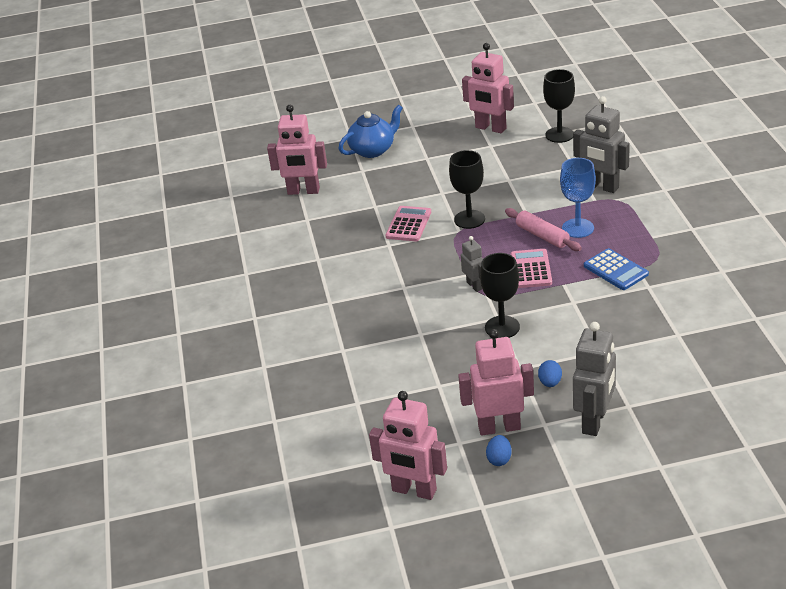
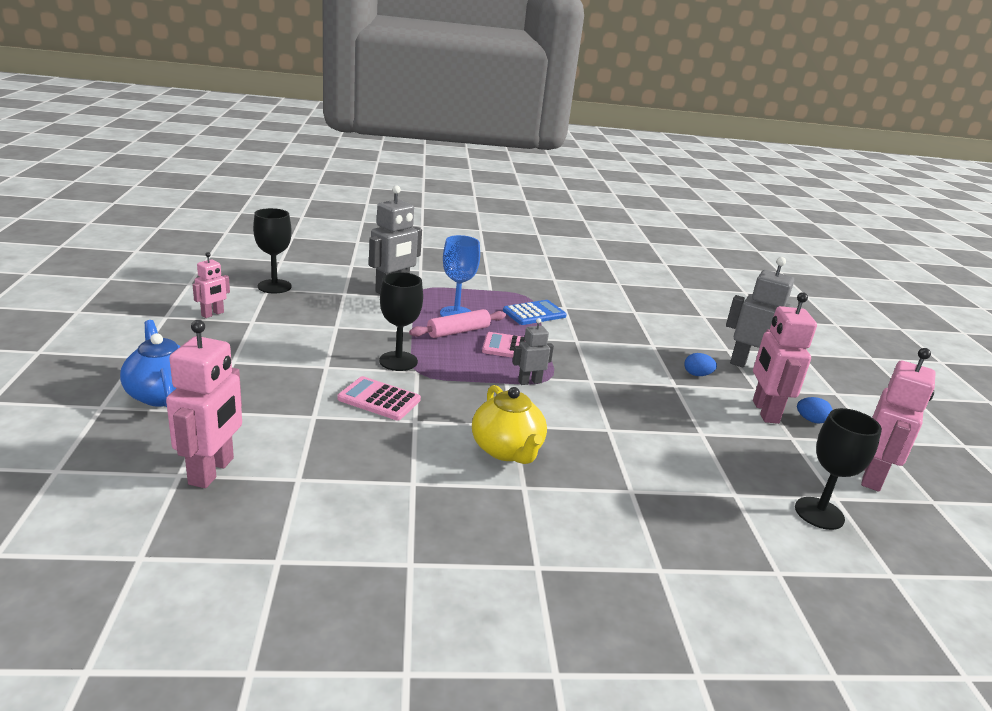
camera: 90 degrees left, 10 degrees down
(369, 289) = (507, 450): none -> yellow teapot
(490, 128) = (213, 314): pink robot -> pink robot, size x0.55
(502, 327) = (608, 381): black goblet -> black goblet (819, 513)

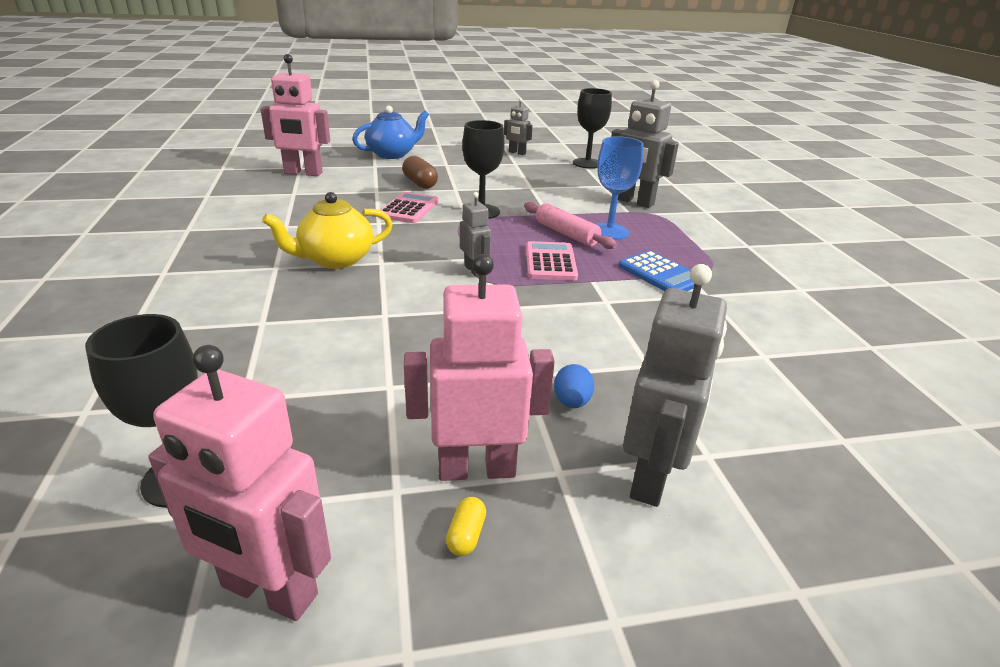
camera: 85 degrees right, 5 degrees up
(213, 314) = (517, 153): pink robot -> grey robot
(297, 385) = (420, 183): none -> brown capsule
(811, 420) = (466, 535): blue egg -> yellow capsule

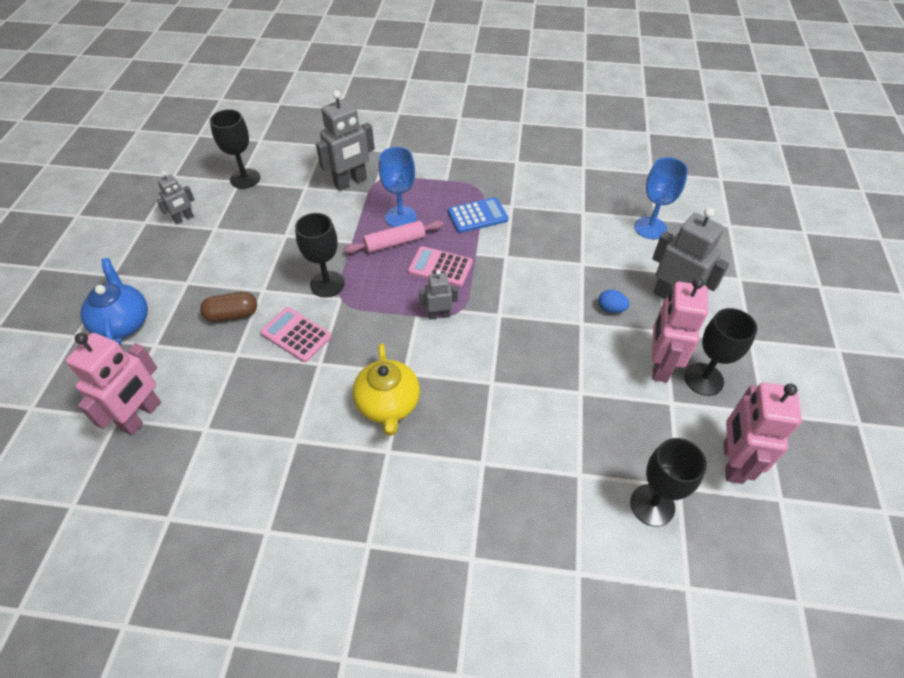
camera: 70 degrees left, 20 degrees up
(268, 591) = (732, 462): pink robot -> pink robot turned 150 degrees clockwise
(466, 535) = (703, 379): yellow capsule -> black goblet
(809, 434) = (650, 228): none -> blue goblet

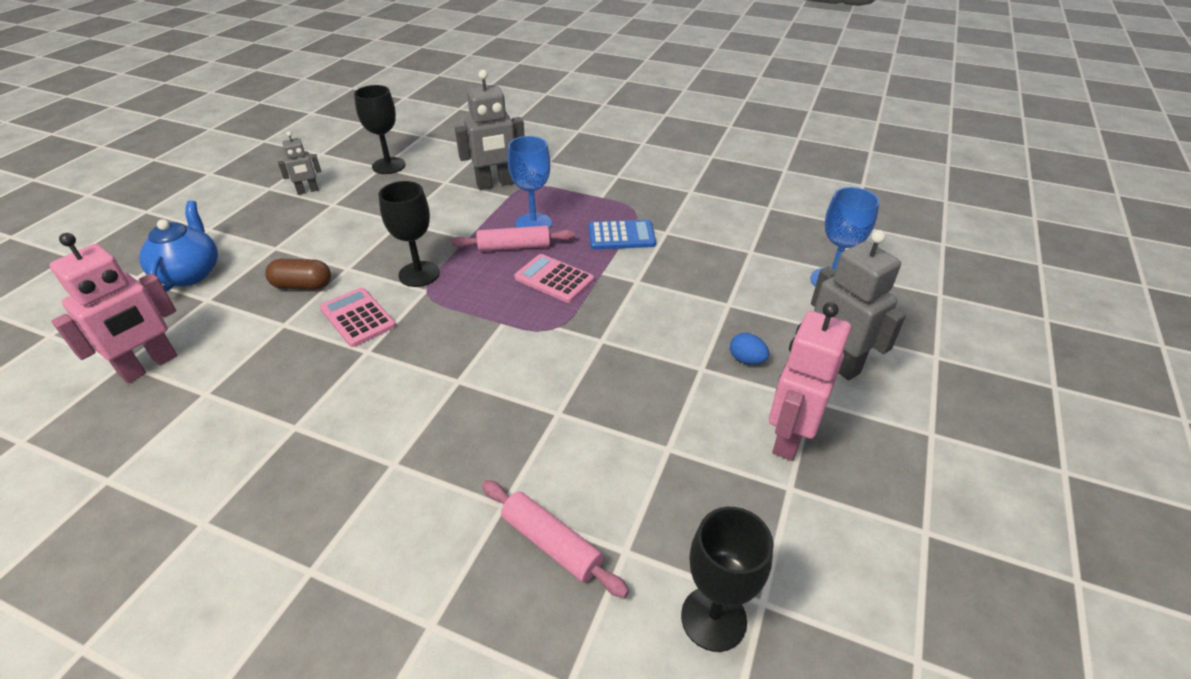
camera: 15 degrees right, 10 degrees down
(388, 405) = (421, 412): yellow teapot -> none
(439, 315) = (529, 327): grey robot -> none
(528, 482) = (551, 543): none -> pink rolling pin
(703, 379) = (846, 468): black goblet -> none
(732, 462) = (855, 588): pink robot -> none

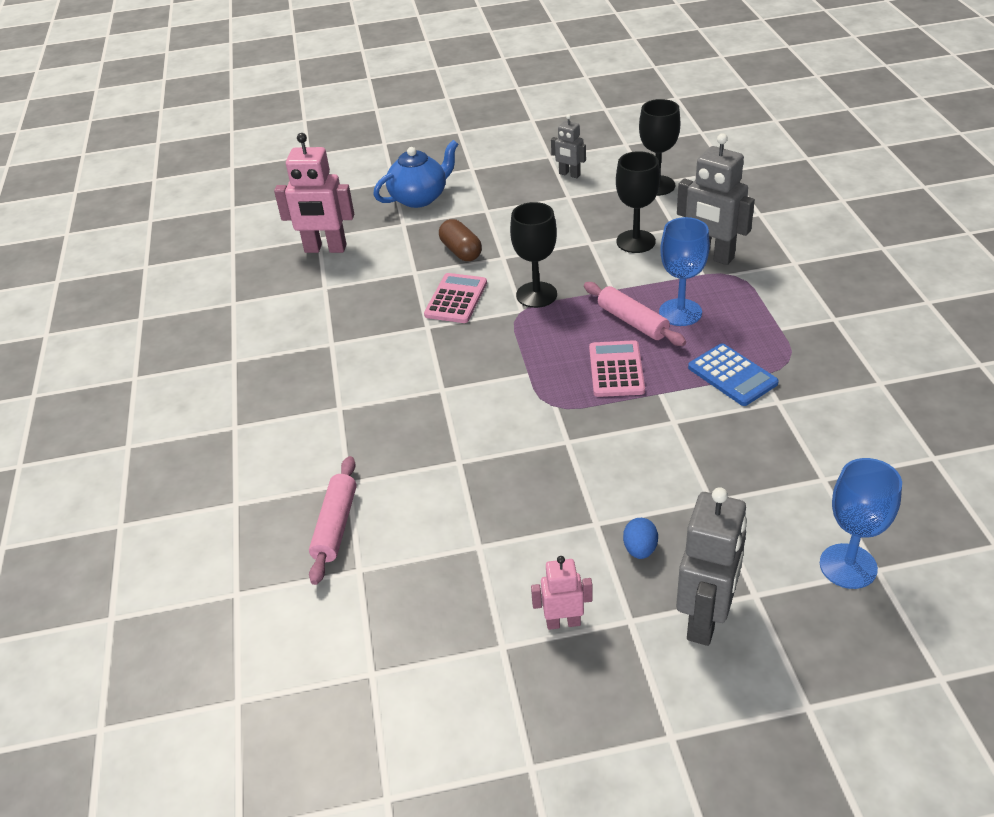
camera: 60 degrees right, 0 degrees up
(713, 618) = (337, 648): black goblet -> black goblet (635, 241)
(789, 437) = (563, 622): pink robot -> pink robot, size x0.55

